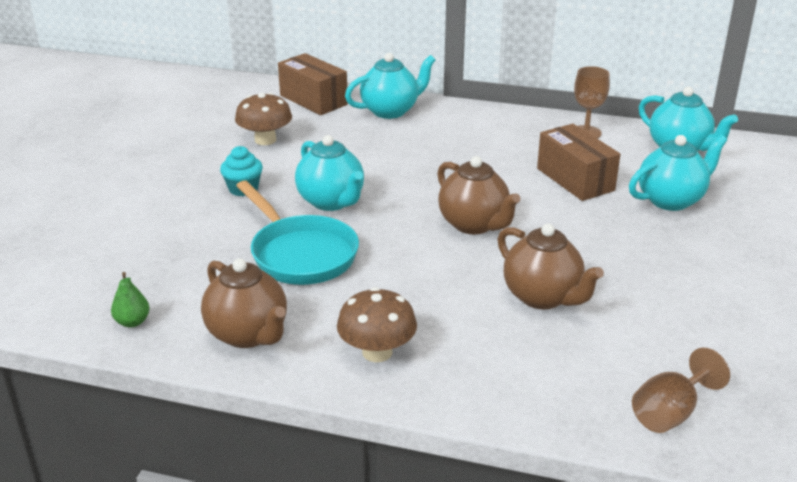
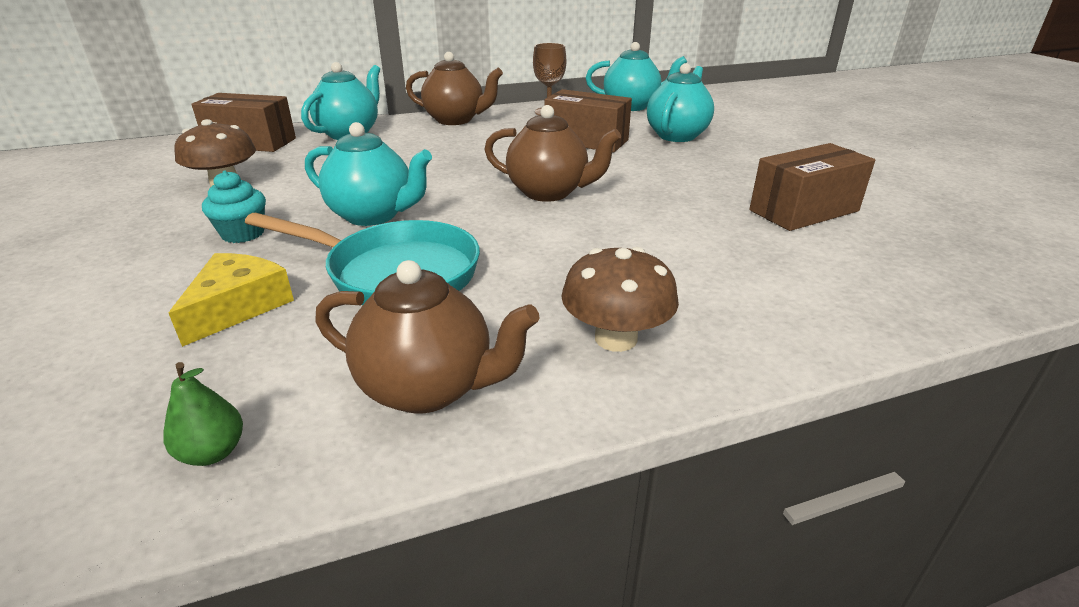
camera: 35 degrees left, 0 degrees up
(201, 243) = (238, 306): none -> yellow cheese
(543, 297) = (693, 227): brown teapot -> brown teapot (455, 120)
(660, 318) = (803, 210): none -> brown box
(670, 413) = (934, 276): brown goblet -> none

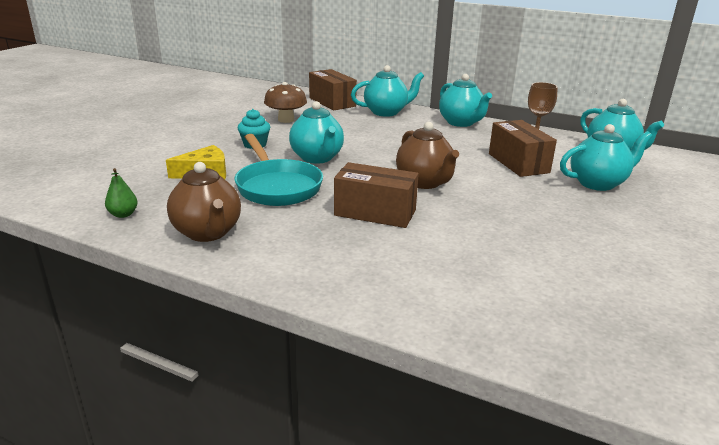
camera: 45 degrees right, 5 degrees down
(455, 120) = (461, 123): brown teapot -> turquoise teapot
(616, 338) = (307, 257): brown mushroom -> none
(803, 210) = (570, 263): brown box -> brown box (375, 212)

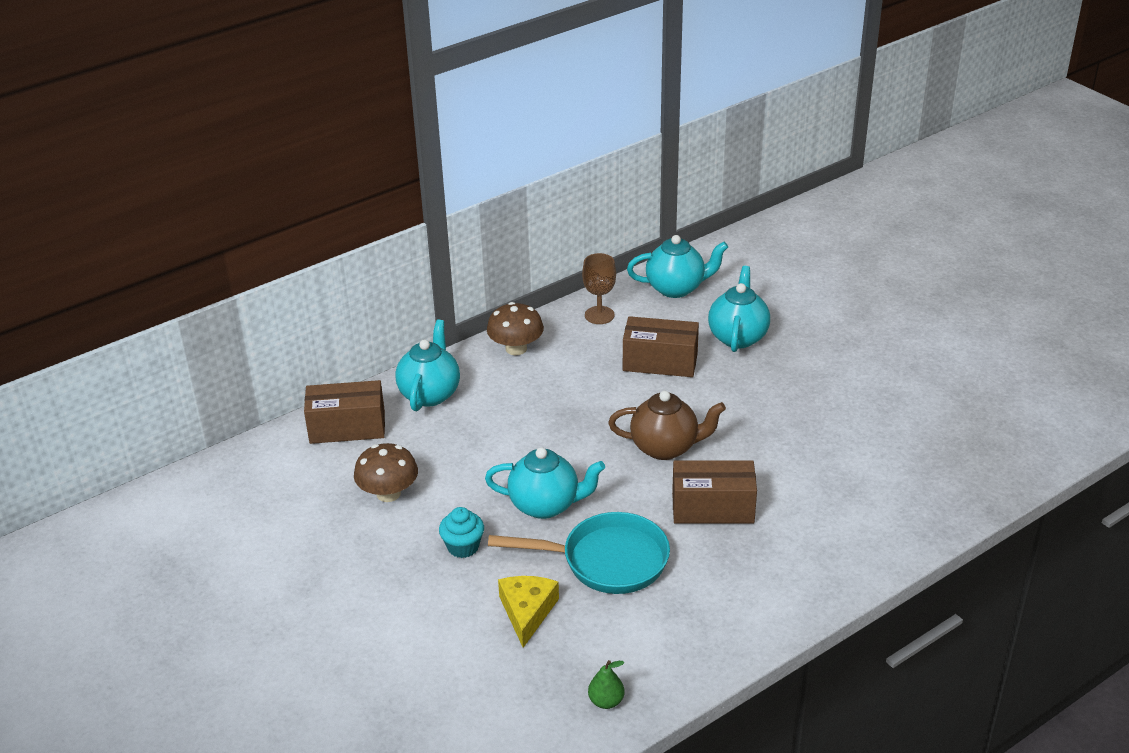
camera: 60 degrees left, 10 degrees up
(208, 233) = (689, 640): brown teapot -> none
(375, 212) = (712, 508): brown box -> brown box turned 45 degrees clockwise
(461, 123) = (516, 348): turquoise teapot -> brown mushroom

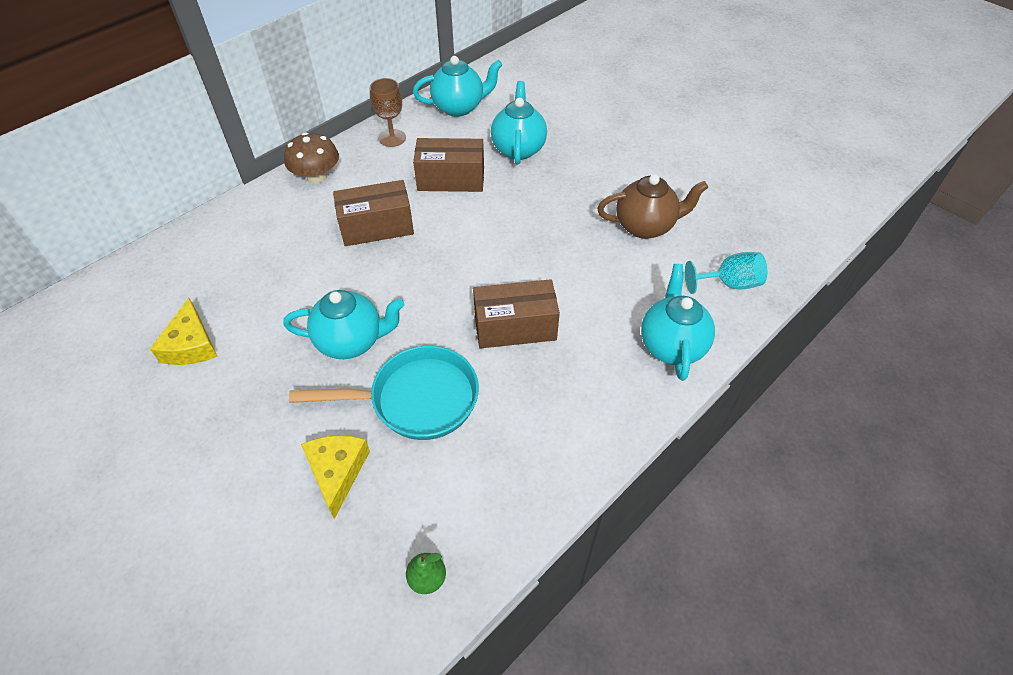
camera: 10 degrees left, 15 degrees up
(347, 427) = (151, 274): brown box -> brown box (377, 227)
(388, 493) = (191, 345): brown mushroom -> yellow cheese
(430, 393) = (234, 230): turquoise teapot -> turquoise teapot (671, 345)
(463, 547) = (268, 399): turquoise cupcake -> none
(665, 447) = (464, 266): brown teapot -> brown teapot (645, 226)
(947, 488) = (729, 283): none -> turquoise goblet

